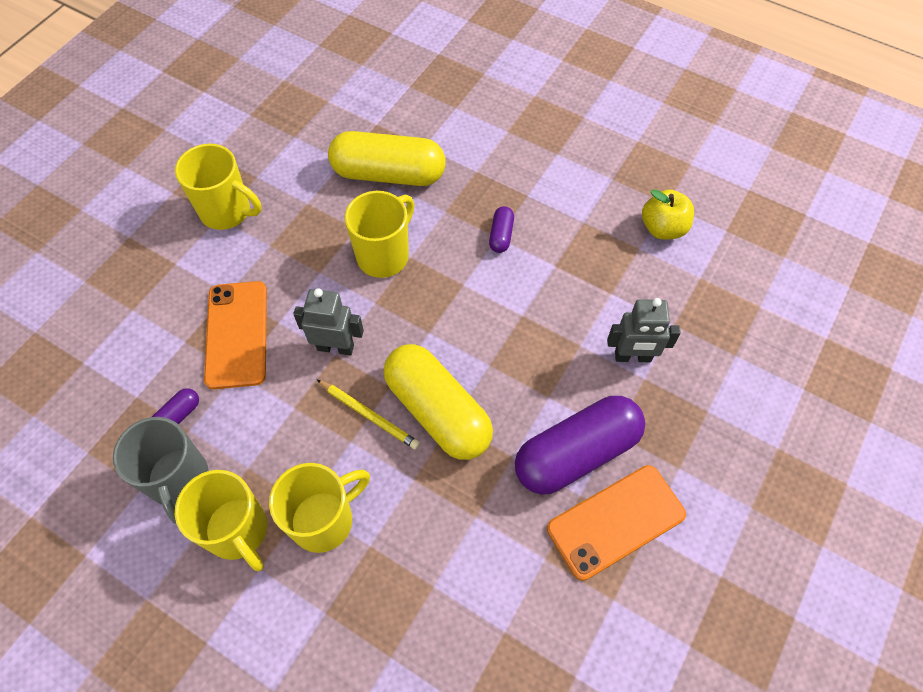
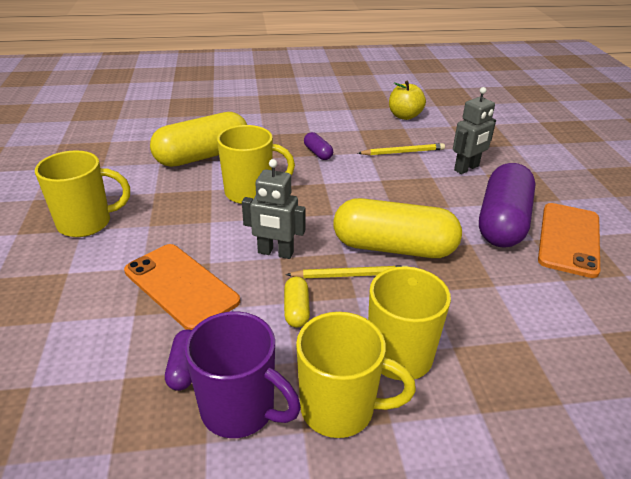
camera: 40 degrees left, 25 degrees down
(179, 480) = (240, 410): grey mug -> purple mug
(294, 421) = (296, 310): none -> yellow capsule
(335, 347) = (275, 253): grey robot -> grey robot turned 135 degrees counterclockwise
(384, 255) = (250, 193): yellow mug -> yellow mug turned 90 degrees clockwise
(591, 288) = (403, 152): none -> yellow pencil

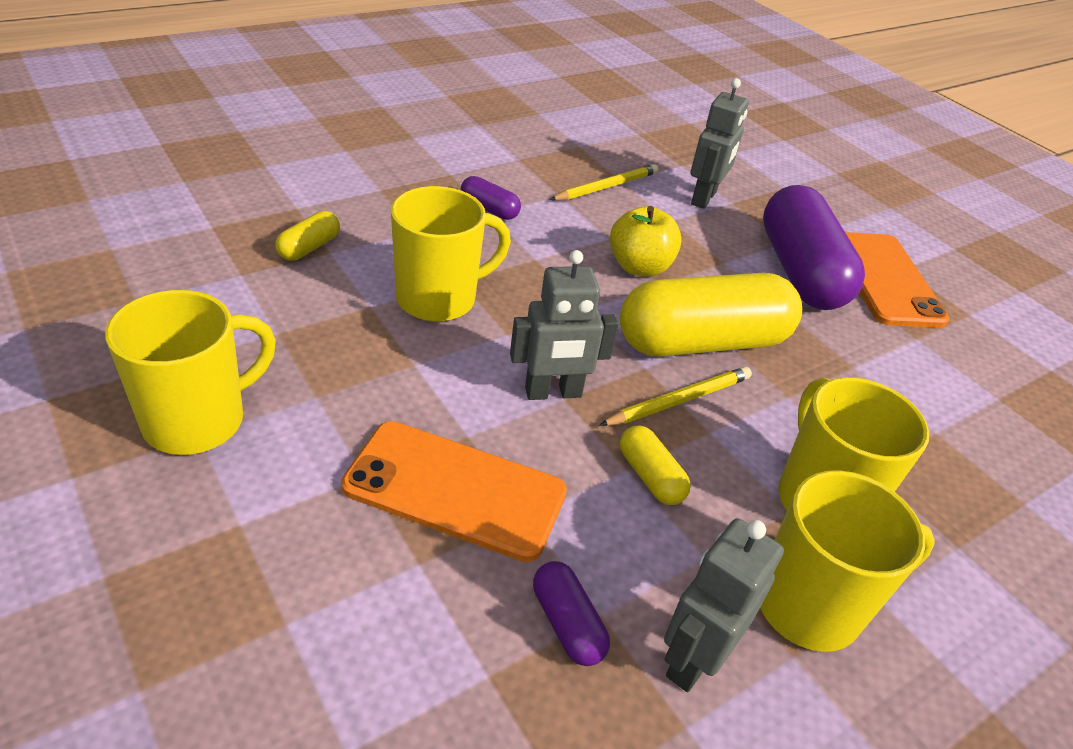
camera: 30 degrees left, 5 degrees up
(203, 156) = (309, 247): yellow capsule -> yellow capsule, size x0.43
(240, 410) = (693, 658): purple mug -> grey robot
(404, 116) = (566, 126): yellow apple -> yellow apple (639, 267)

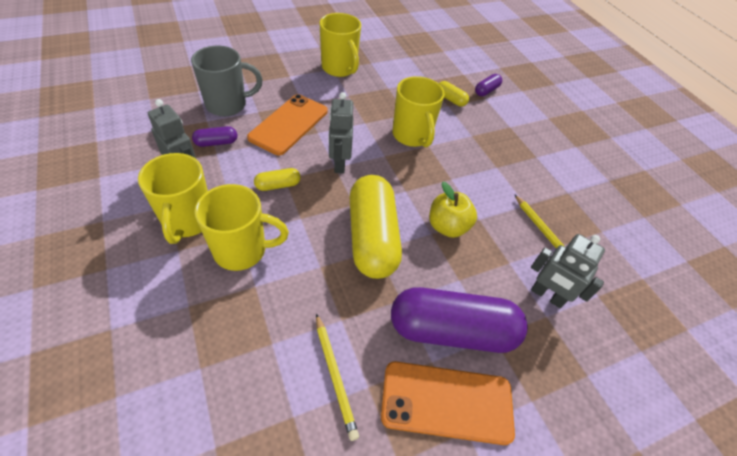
camera: 100 degrees right, 10 degrees up
(406, 642) = (228, 105): none -> grey mug
(489, 209) = (500, 167): purple capsule -> purple capsule (486, 91)
(679, 401) = (325, 211): yellow pencil -> yellow pencil (335, 375)

